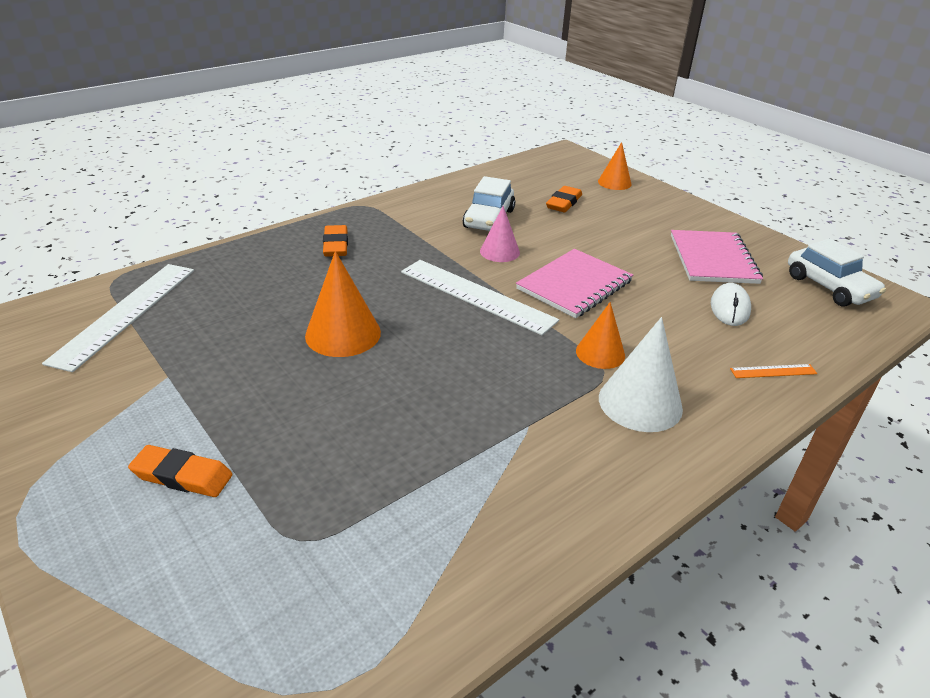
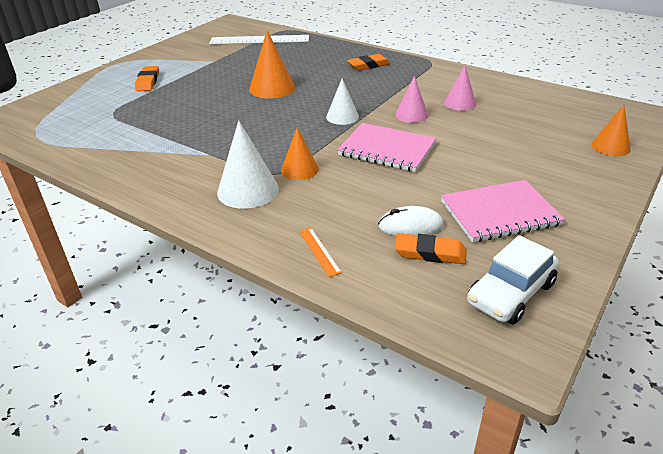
camera: 75 degrees right, 0 degrees up
(476, 296) = (342, 117): white ruler -> white cone
(489, 219) = (460, 103): white car -> pink cone
(564, 203) = (529, 128): orange eraser -> orange eraser (430, 253)

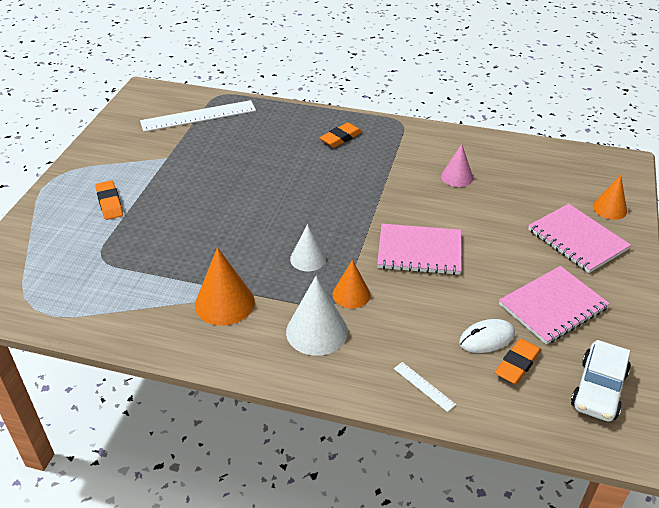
camera: 20 degrees left, 5 degrees up
(272, 88) = (258, 188): orange cone -> orange cone (224, 303)
(319, 251) = (424, 386): orange ruler -> white ruler
(342, 117) = (354, 216): white cone -> white cone (308, 258)
(411, 115) = (419, 201): pink cone -> none
(430, 253) = (517, 364): orange eraser -> orange eraser turned 45 degrees counterclockwise
(559, 165) = (577, 240): none -> pink notebook

